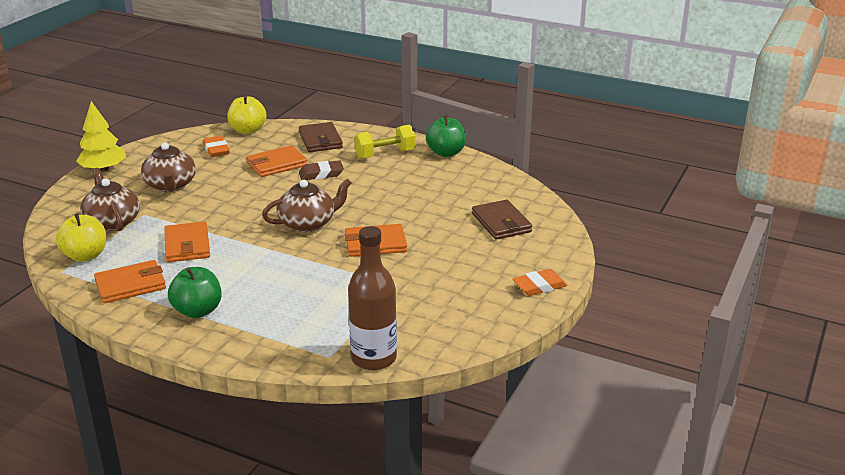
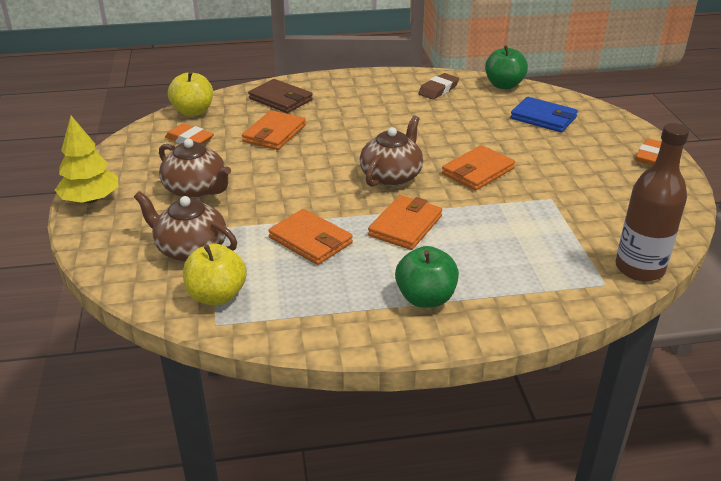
camera: 35 degrees left, 5 degrees up
(131, 285) = (317, 304): orange wallet -> orange wallet (405, 226)
(321, 174) = (330, 128): brown eraser -> brown eraser (438, 90)
(385, 154) = (359, 93): yellow dumbbell -> none
(446, 153) = (408, 76): green apple -> green apple (504, 85)
(501, 223) = (543, 118): brown wallet -> blue wallet

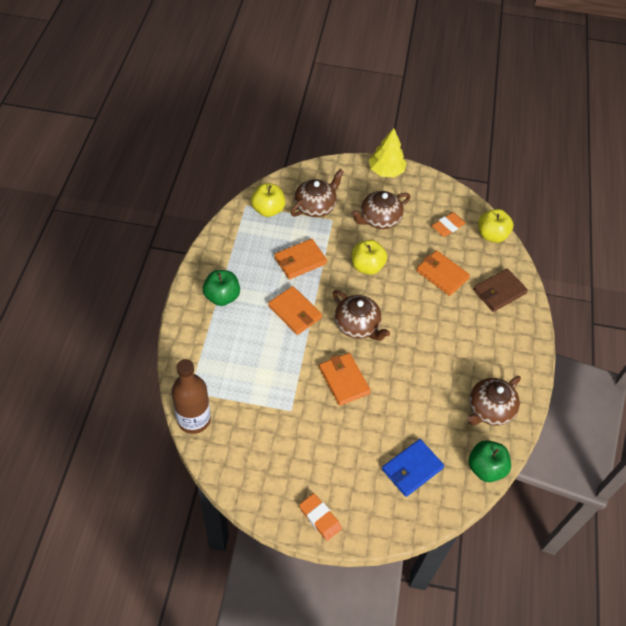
camera: 105 degrees right, 20 degrees up
(290, 185) = (367, 266): none -> yellow apple
(438, 90) = (489, 409): brown eraser -> brown teapot

